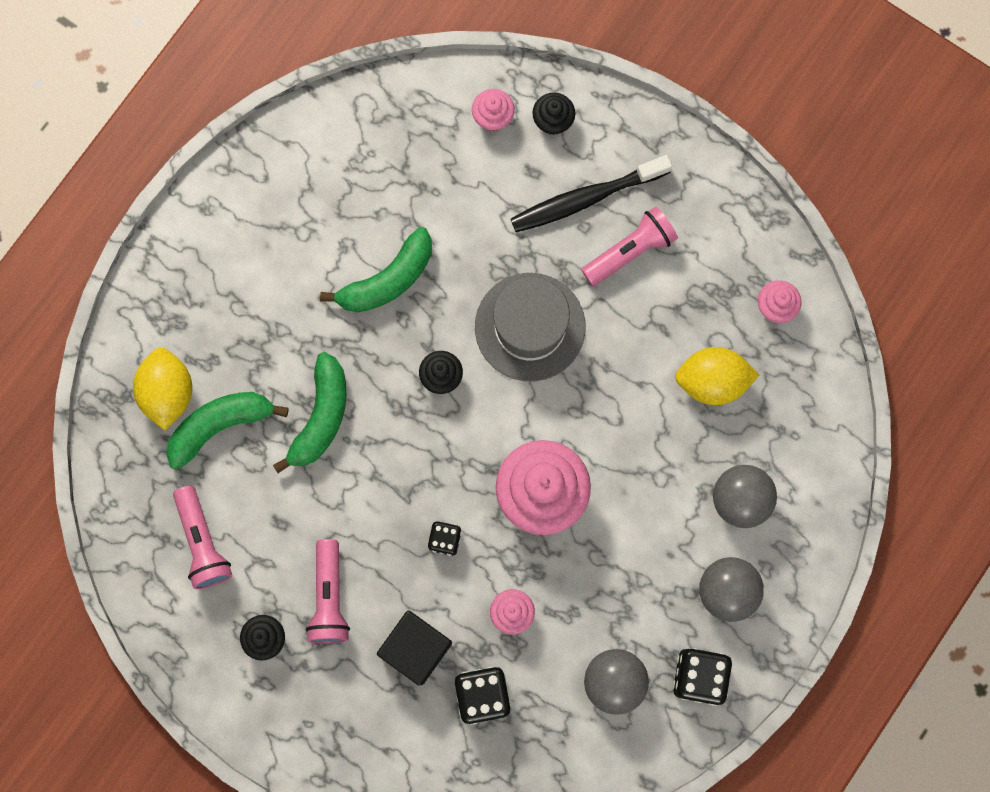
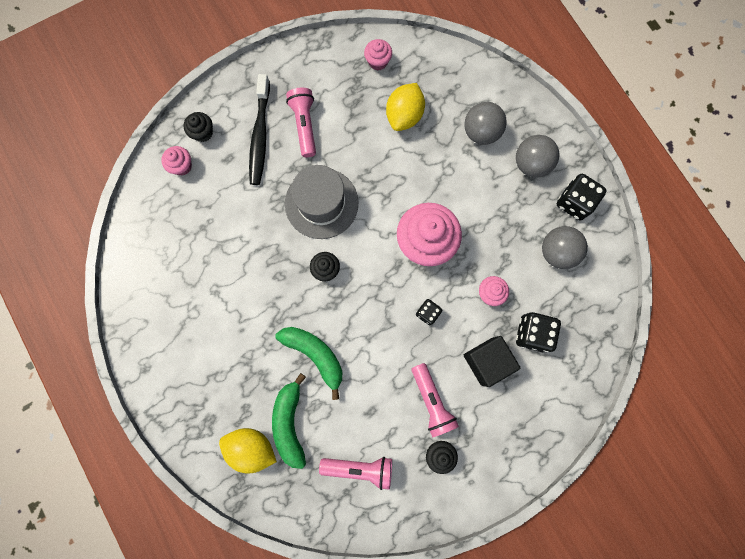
camera: 65 degrees left, 0 degrees up
(329, 597) = (432, 401): pink flashlight -> pink flashlight turned 45 degrees clockwise
(388, 279) = (249, 274): green banana -> none

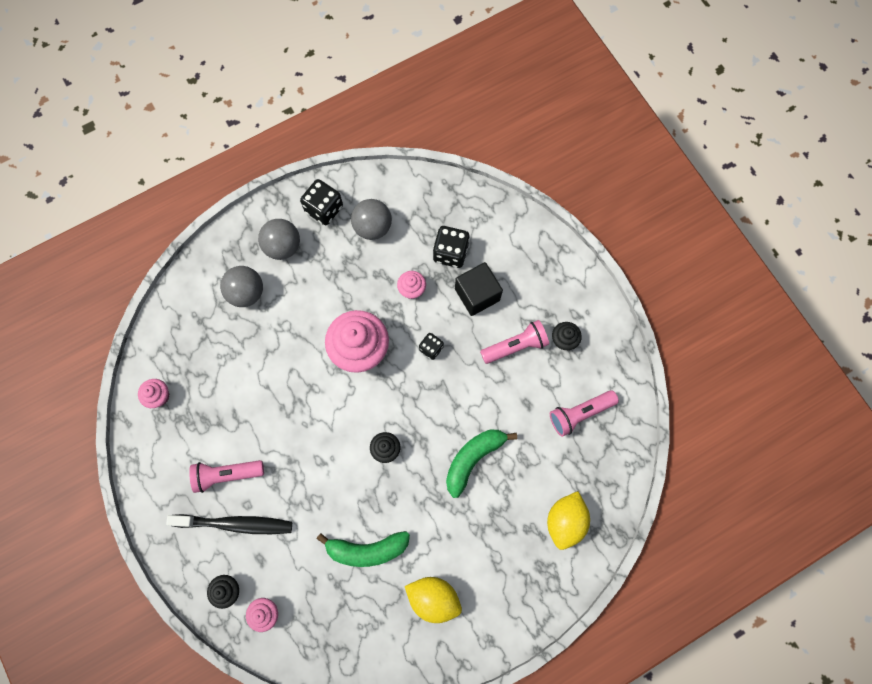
camera: 90 degrees left, 5 degrees down
(290, 422) = (540, 482): green banana -> green banana (367, 549)
(321, 203) = (315, 455): grey hat -> none
(360, 468) = (579, 413): pink flashlight -> pink flashlight turned 120 degrees counterclockwise
(404, 115) = (223, 369): yellow lemon -> yellow lemon (433, 597)

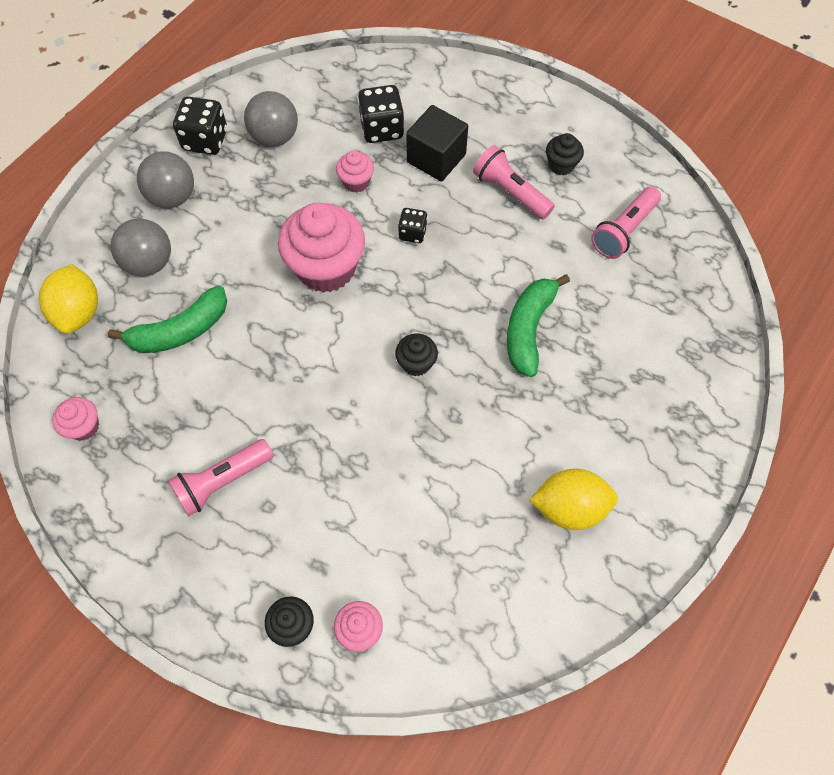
camera: 25 degrees left, 10 degrees down
(236, 524) = (264, 536): black toothbrush -> none
(367, 549) = (454, 488): green banana -> green banana (180, 330)
(515, 346) = (510, 192): pink flashlight -> pink flashlight turned 90 degrees counterclockwise
(565, 521) = (675, 349): yellow lemon -> yellow lemon (79, 312)

